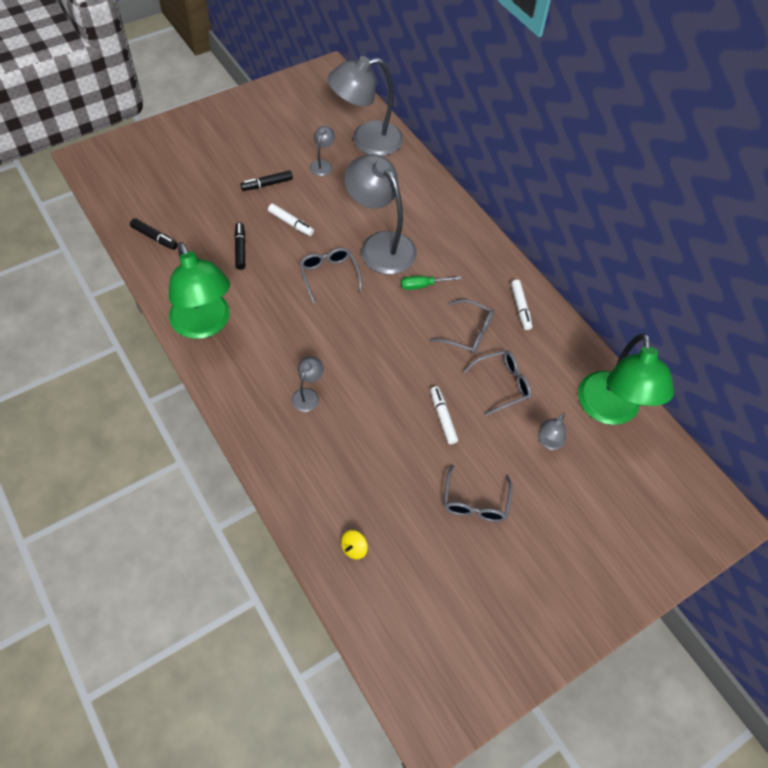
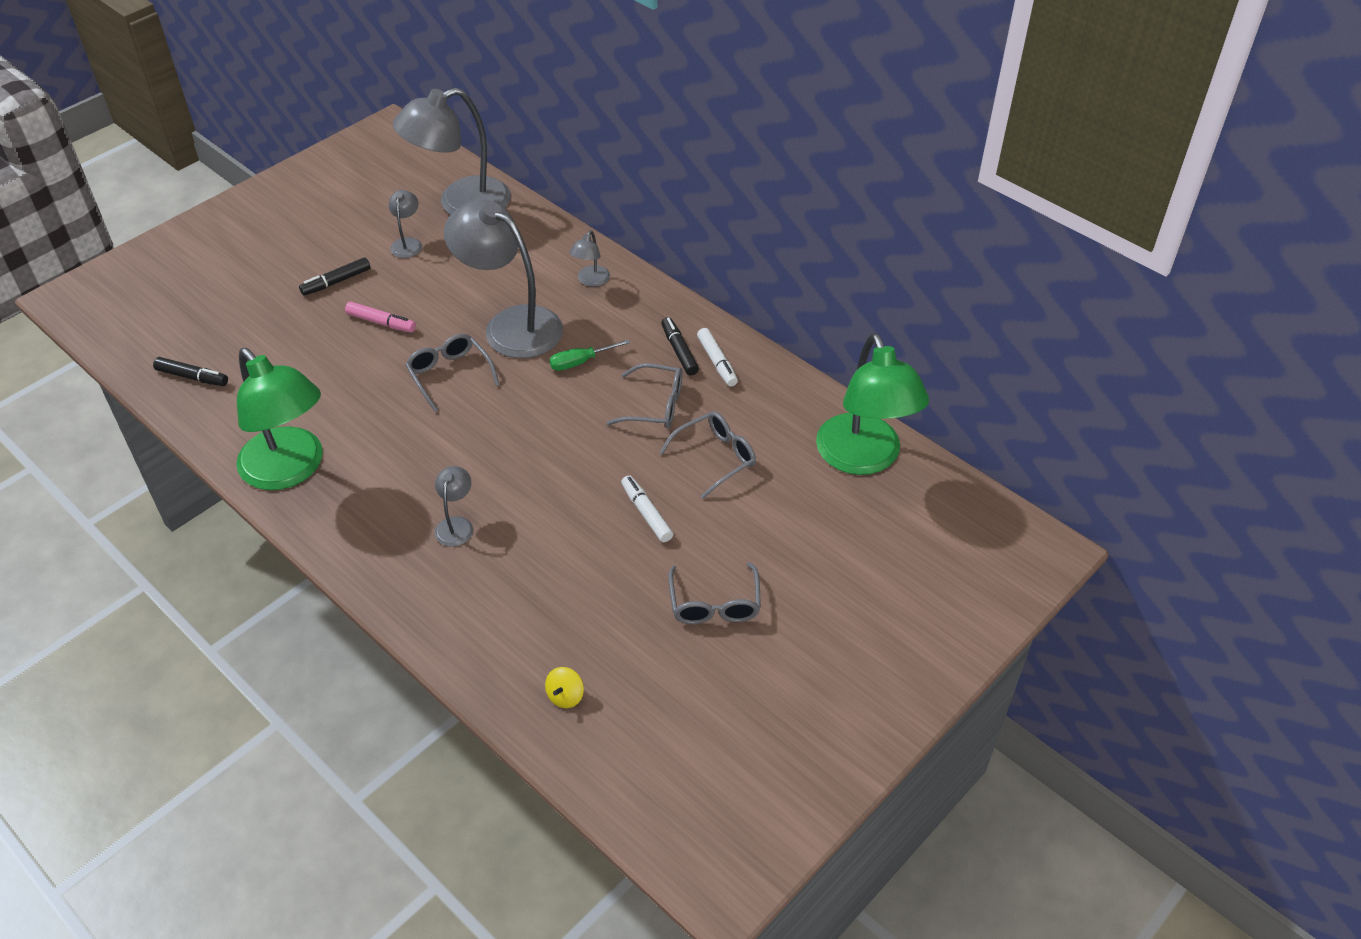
camera: 10 degrees left, 10 degrees down
(240, 249) = (318, 367): black marker -> black marker (679, 351)
(291, 223) = (381, 322): white marker -> pink marker
(548, 442) = (793, 512): grey lamp -> grey lamp (591, 281)

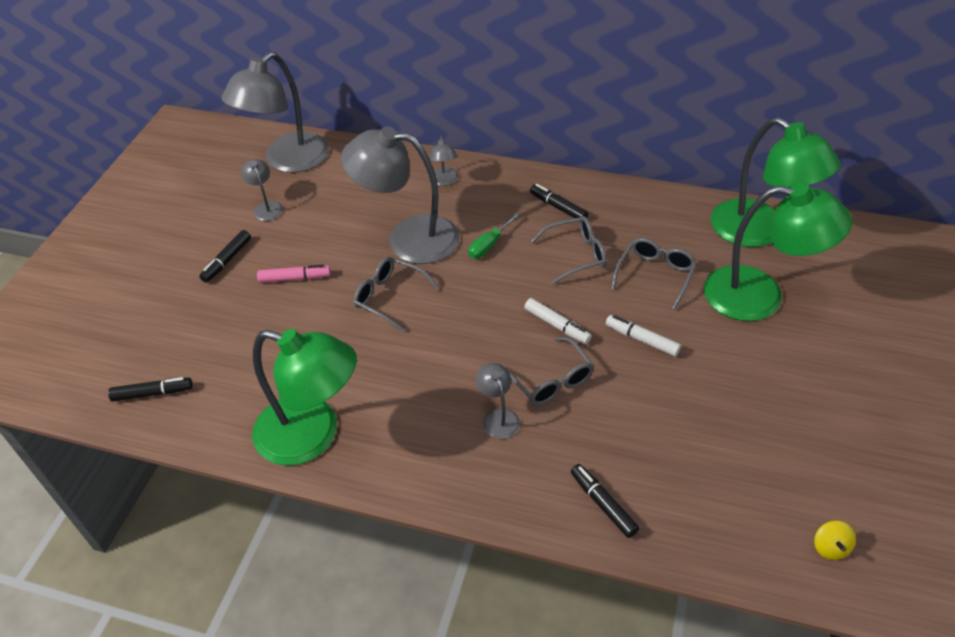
camera: 25 degrees left, 0 degrees up
(483, 640) = (603, 504): none -> black marker
(565, 696) = (709, 517): yellow spinning top -> yellow spinning top (830, 547)
(714, 604) = (754, 387): grey glasses -> grey glasses (551, 380)
(717, 362) = (593, 204): white marker -> white marker (557, 325)
(802, 522) = (760, 296): none -> green lamp

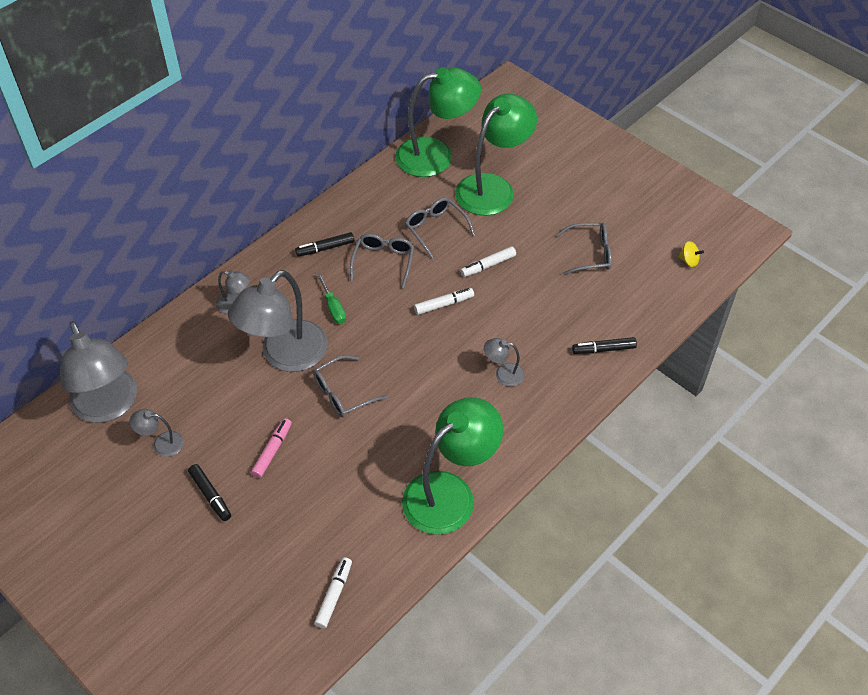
camera: 65 degrees left, 5 degrees up
(152, 393) = (334, 595): black marker -> white marker
(551, 380) = (490, 330): grey glasses -> grey glasses (590, 254)

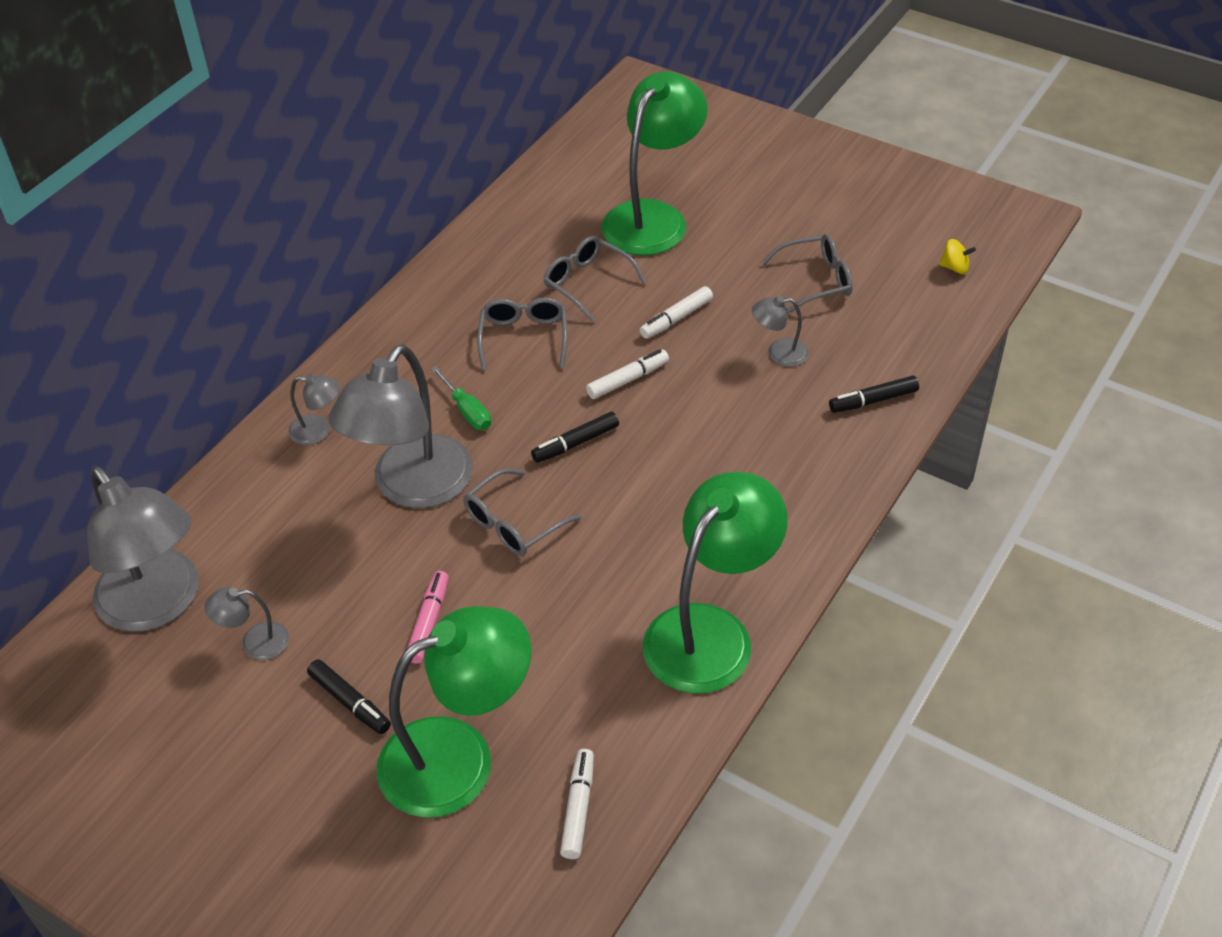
camera: 10 degrees left, 5 degrees down
(325, 248) = (433, 334): black marker -> black marker (575, 443)
(436, 155) = (560, 188): green lamp -> green lamp (459, 757)
(503, 374) = (740, 457): grey lamp -> grey lamp (779, 353)

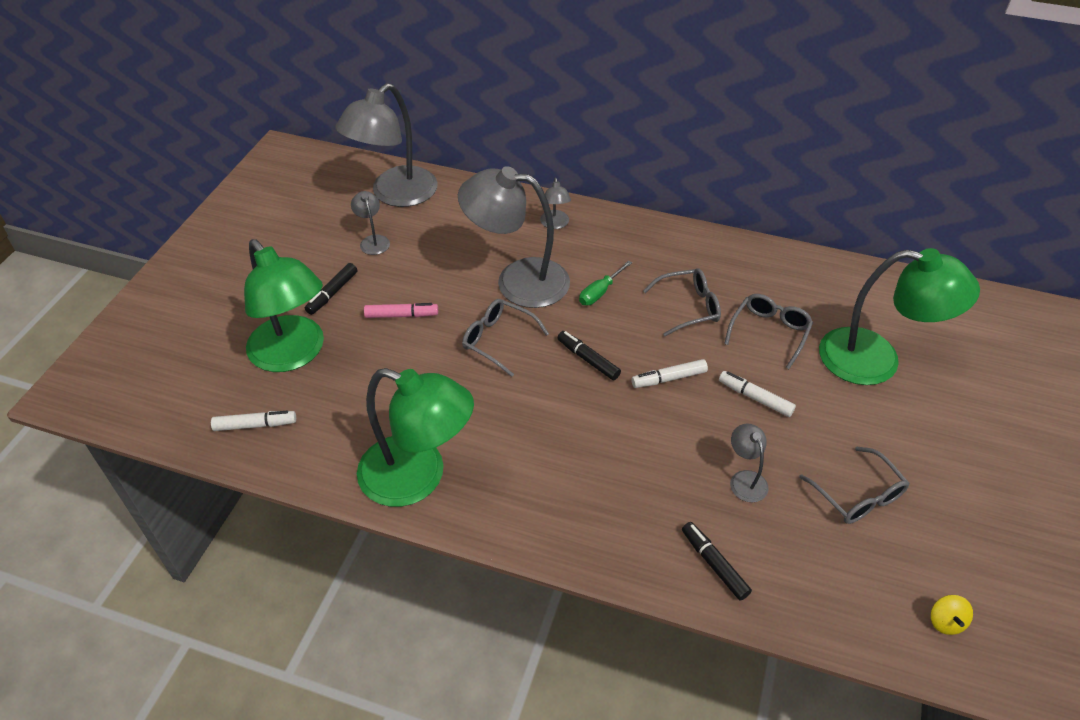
camera: 75 degrees right, 0 degrees up
(628, 380) = (669, 378): white marker -> white marker turned 120 degrees clockwise

